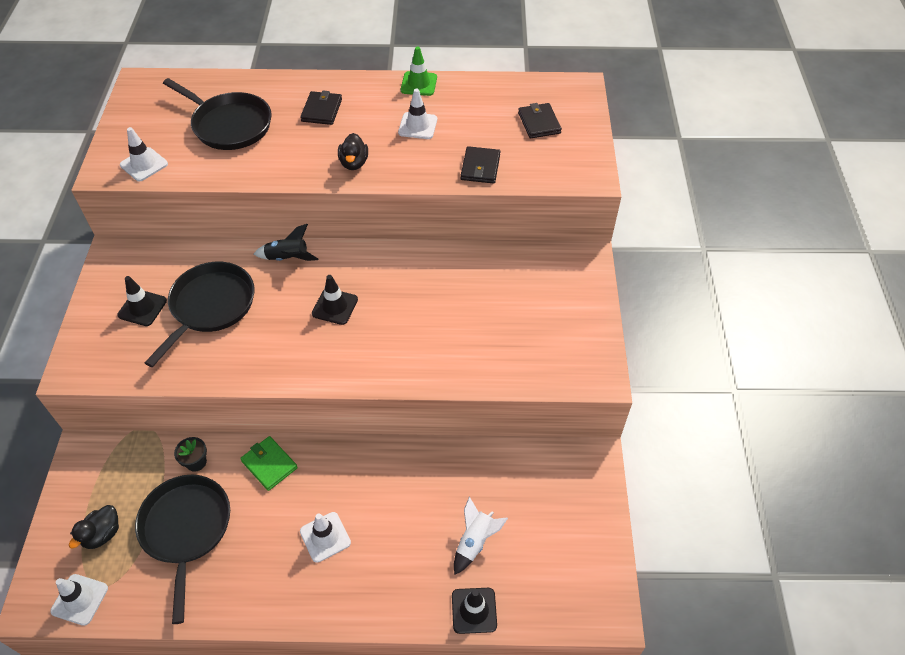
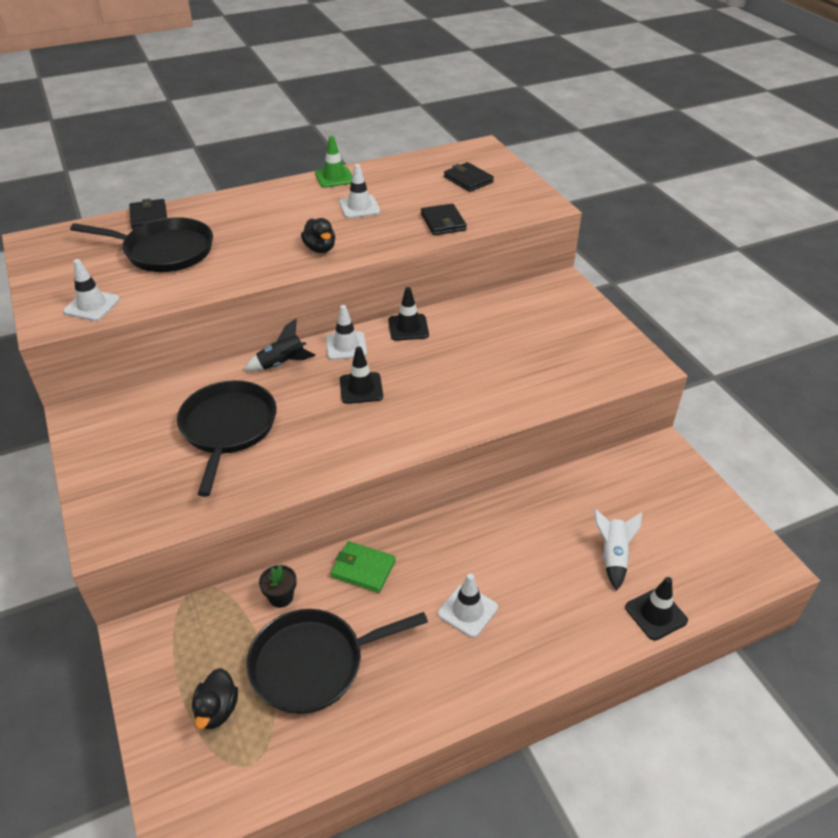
camera: 25 degrees left, 10 degrees down
(80, 599) = (233, 788): white traffic cone -> white traffic cone (346, 346)
(142, 308) = (150, 454): black traffic cone -> black traffic cone (408, 328)
(186, 529) = (313, 664): black pan -> black pan turned 75 degrees counterclockwise
(322, 110) = (254, 218): black wallet -> black wallet (149, 217)

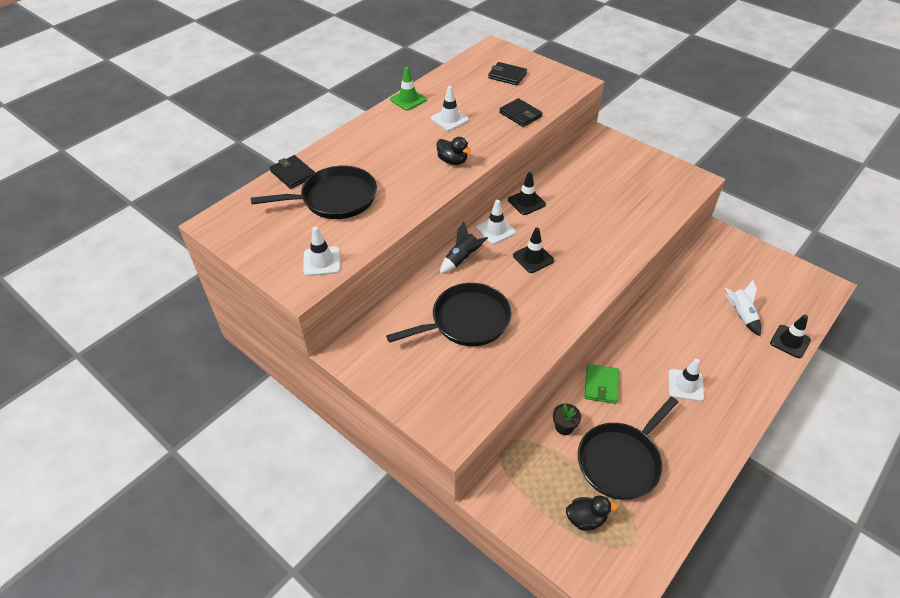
camera: 25 degrees left, 5 degrees up
(217, 710) = (586, 519): black duck -> black duck turned 75 degrees counterclockwise
(228, 428) = (466, 321): black pan -> black pan turned 90 degrees clockwise
(363, 569) = (601, 385): green wallet -> green wallet turned 75 degrees counterclockwise

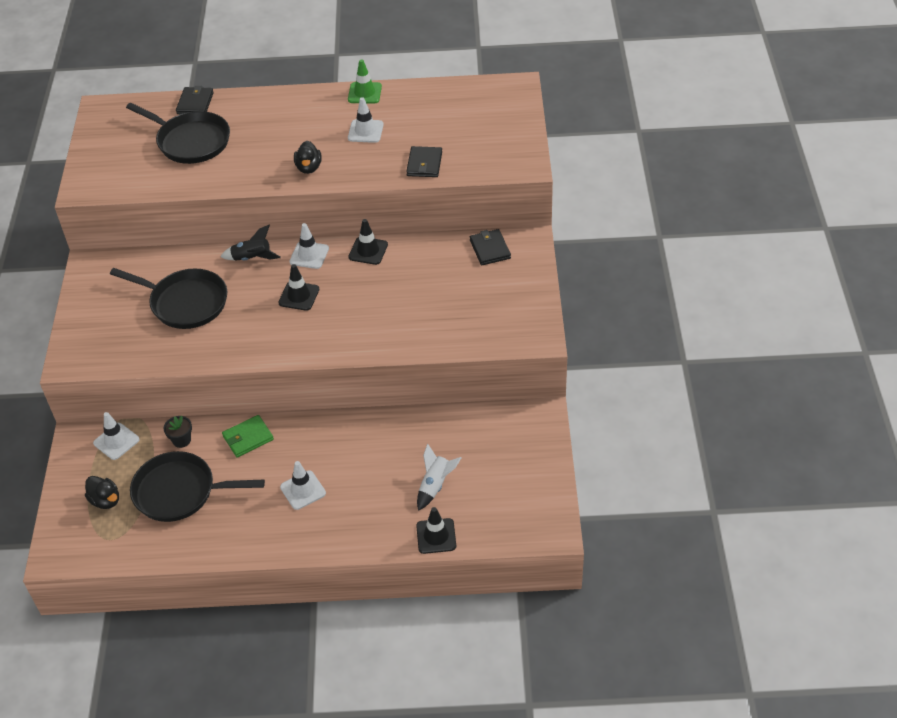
camera: 50 degrees right, 0 degrees up
(322, 261) = (117, 181): white traffic cone -> white traffic cone (116, 441)
(507, 76) = (478, 121): black wallet -> black wallet (490, 249)

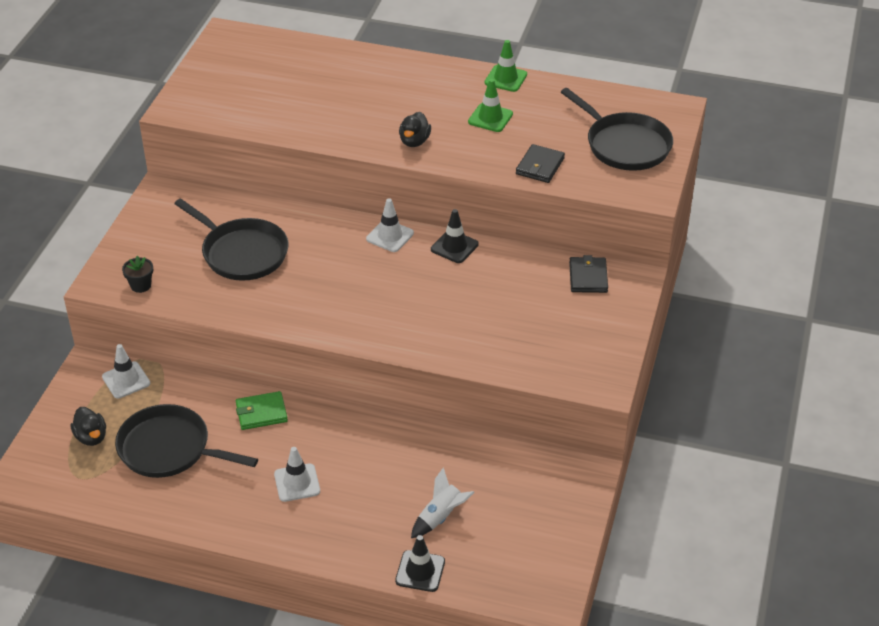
camera: 15 degrees right, 5 degrees down
(181, 440) = (192, 397): black flower pot -> black flower pot (141, 285)
(191, 141) = (303, 87): black pan -> black pan (625, 145)
(195, 103) = (323, 50): black wallet -> none
(252, 258) = (328, 225): black rocket -> none
(299, 296) = (362, 275): black traffic cone -> none
(365, 131) = (490, 118): white traffic cone -> green traffic cone

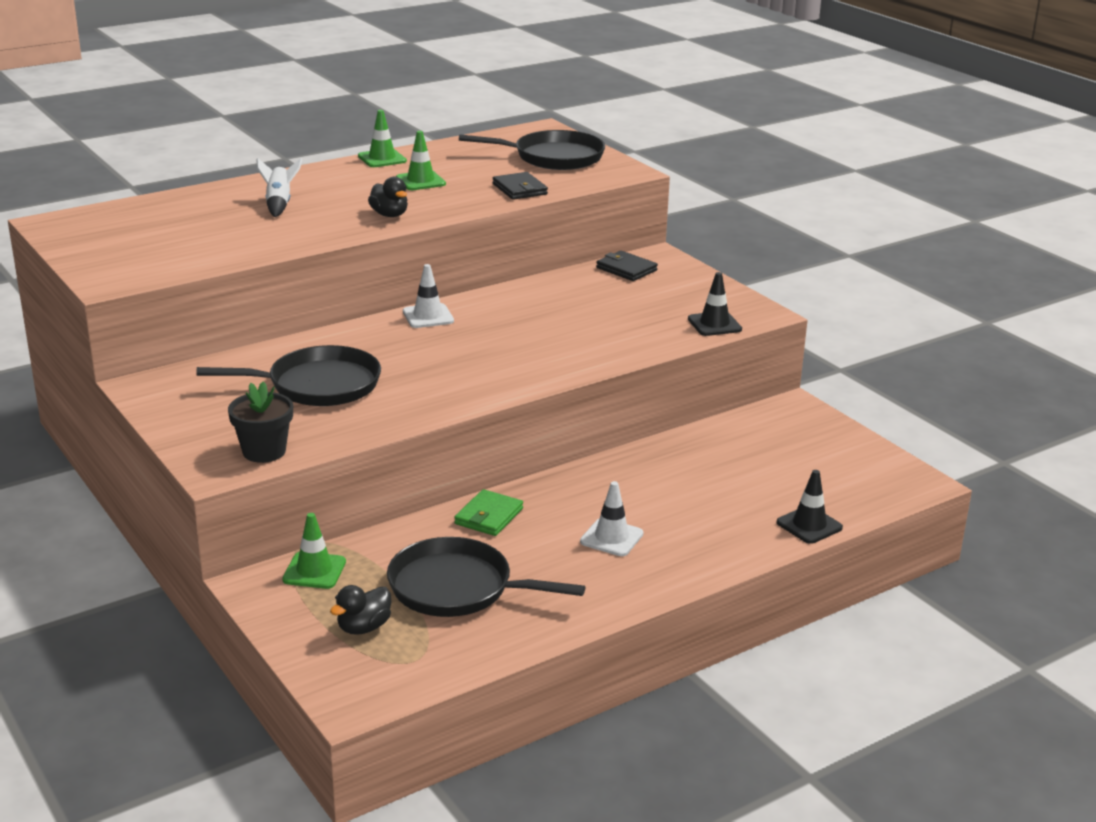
camera: 50 degrees left, 15 degrees down
(91, 437) = (364, 627): black duck -> black duck turned 120 degrees clockwise
(126, 380) = (314, 571): white traffic cone -> green traffic cone
(141, 285) = (264, 451): black flower pot -> black flower pot, size x1.54
(169, 449) = (456, 588): black pan -> black pan turned 45 degrees clockwise
(440, 517) = (756, 488): white rocket -> white rocket (279, 204)
(454, 247) = (494, 298): black traffic cone -> black traffic cone (714, 324)

